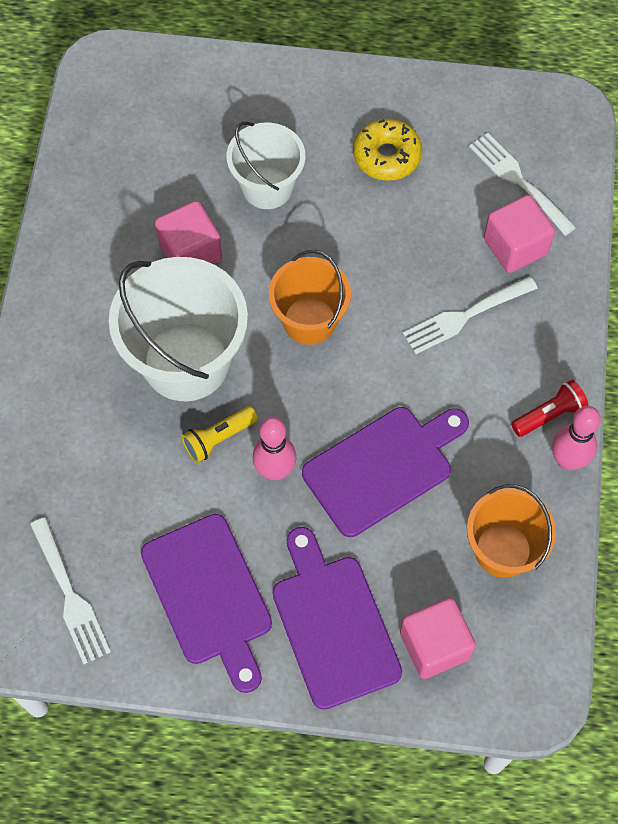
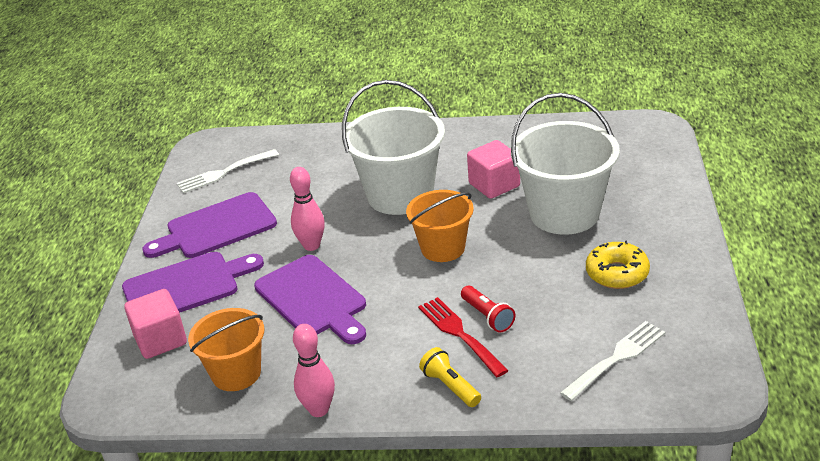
camera: 90 degrees right, 30 degrees down
(218, 438) = (337, 217): yellow flashlight -> yellow flashlight (450, 386)
(267, 187) = (564, 213): white bucket -> white bucket, size x1.62
(465, 316) = (460, 334): white fork -> red fork
(515, 246) = (540, 361): pink cube -> none
(549, 415) = (364, 395): red flashlight -> red flashlight (487, 316)

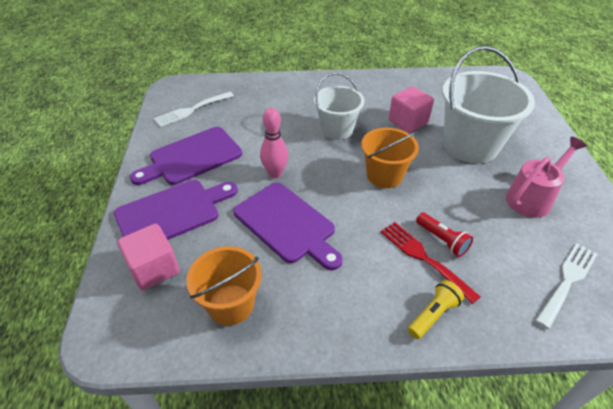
camera: 10 degrees left, 10 degrees up
(319, 410) = (317, 345): pink bowling pin -> none
(400, 195) = (337, 129): white bucket -> white bucket, size x0.62
(450, 386) = (433, 314): yellow flashlight -> yellow flashlight turned 90 degrees clockwise
(617, 273) = (532, 198): yellow donut -> pink watering can

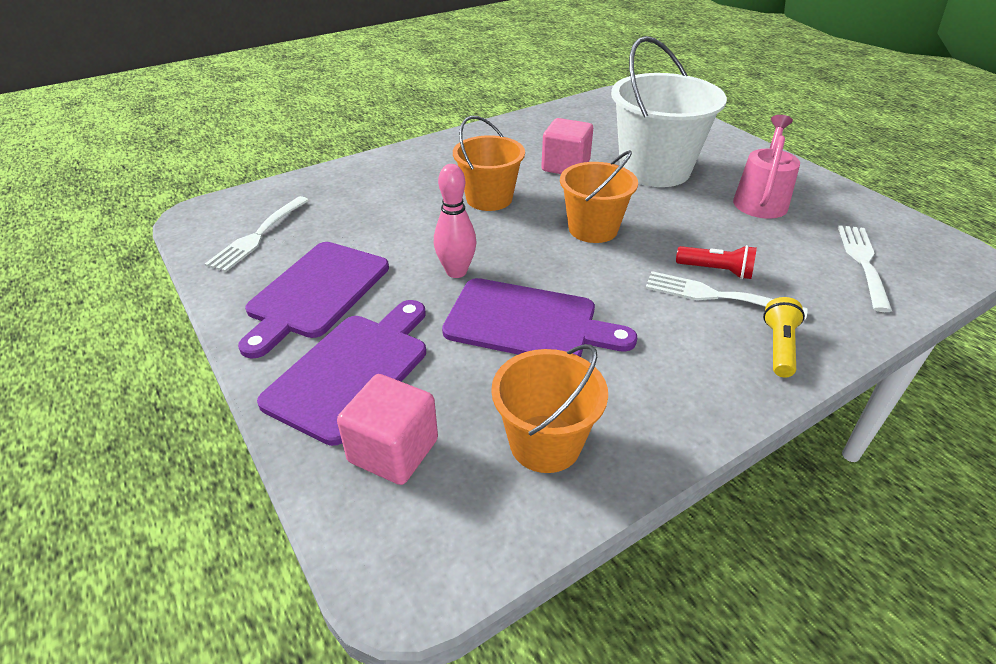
camera: 30 degrees left, 5 degrees down
(337, 129) = (489, 199): white bucket -> orange bucket
(424, 258) = (716, 296): red fork -> white fork

